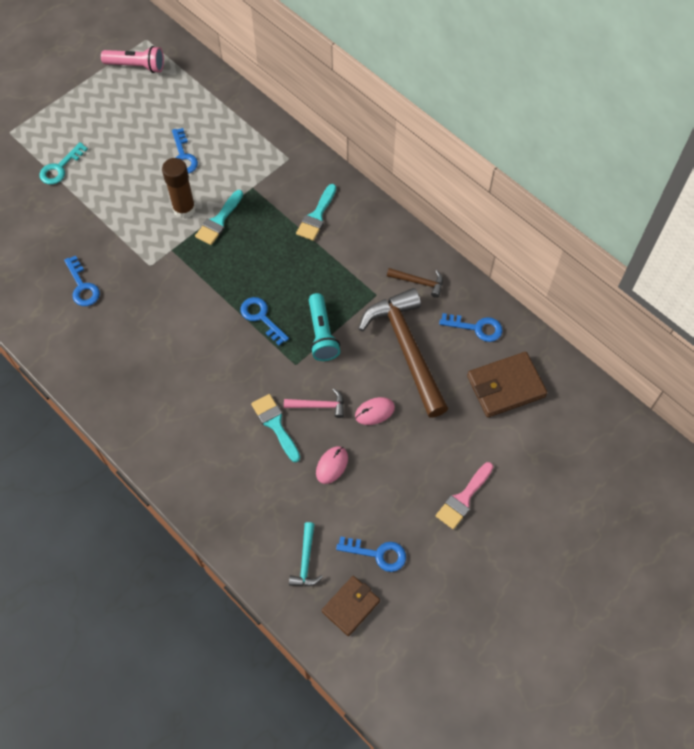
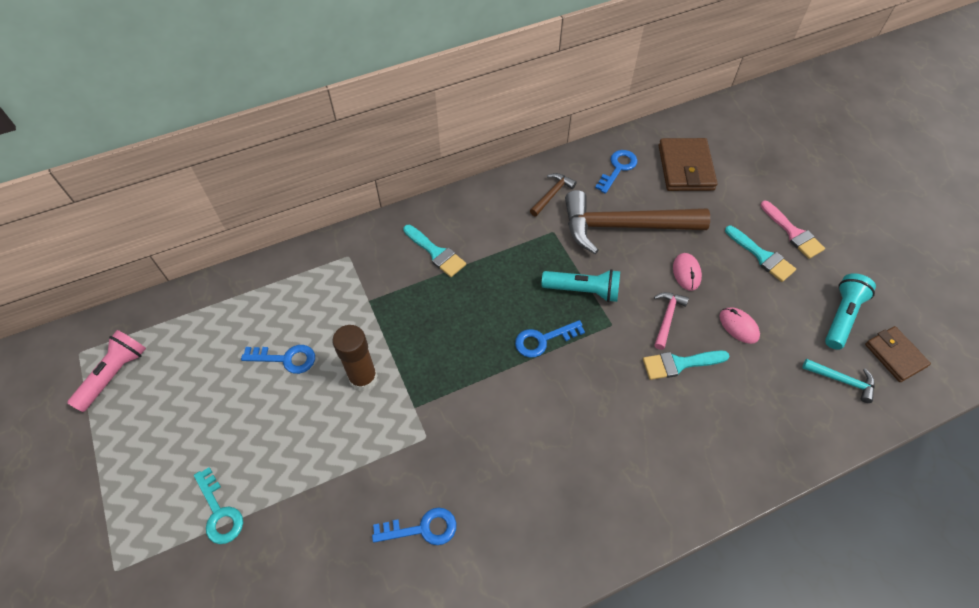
camera: 70 degrees left, 5 degrees down
(219, 221) = (397, 346): turquoise brush -> turquoise brush (762, 256)
(378, 554) = (841, 316): blue key -> turquoise flashlight

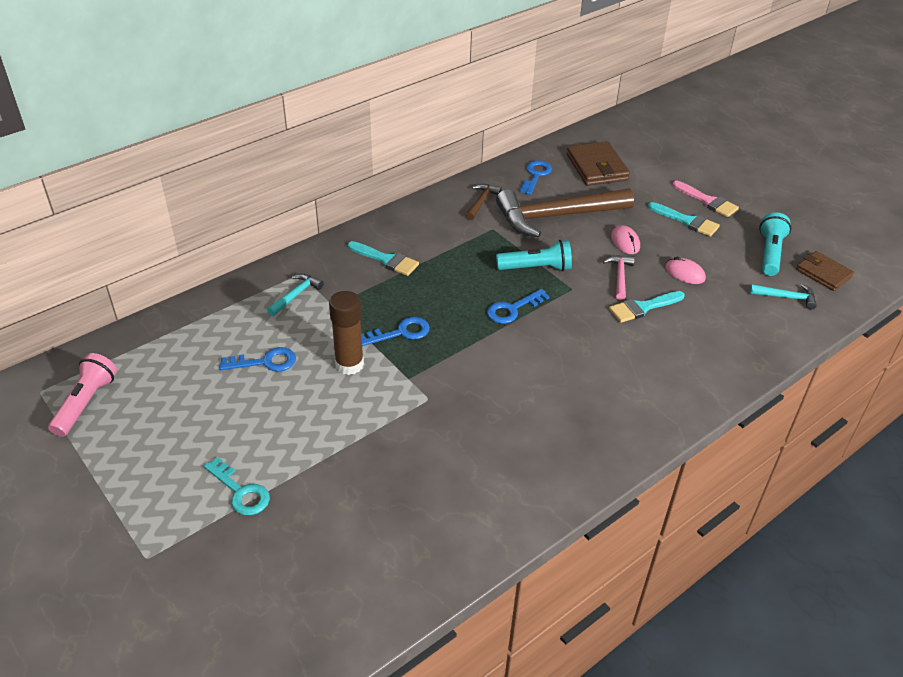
camera: 15 degrees left, 15 degrees down
(337, 281) = (296, 295): none -> turquoise hammer
(422, 528) = (450, 467): blue key -> blue key (401, 332)

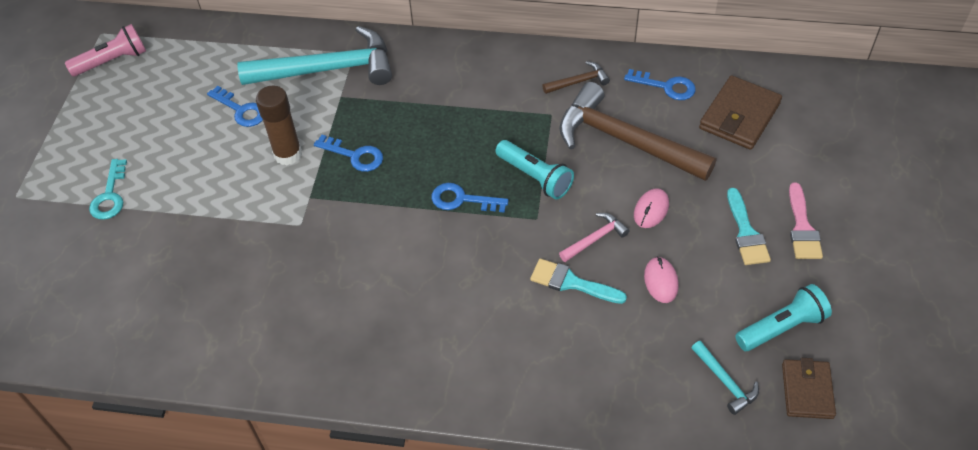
camera: 50 degrees right, 10 degrees up
(296, 295) = (328, 69): turquoise hammer -> turquoise hammer, size x2.32
(386, 260) = (429, 84): turquoise brush -> none
(535, 175) = (666, 86): blue key -> blue key turned 45 degrees clockwise

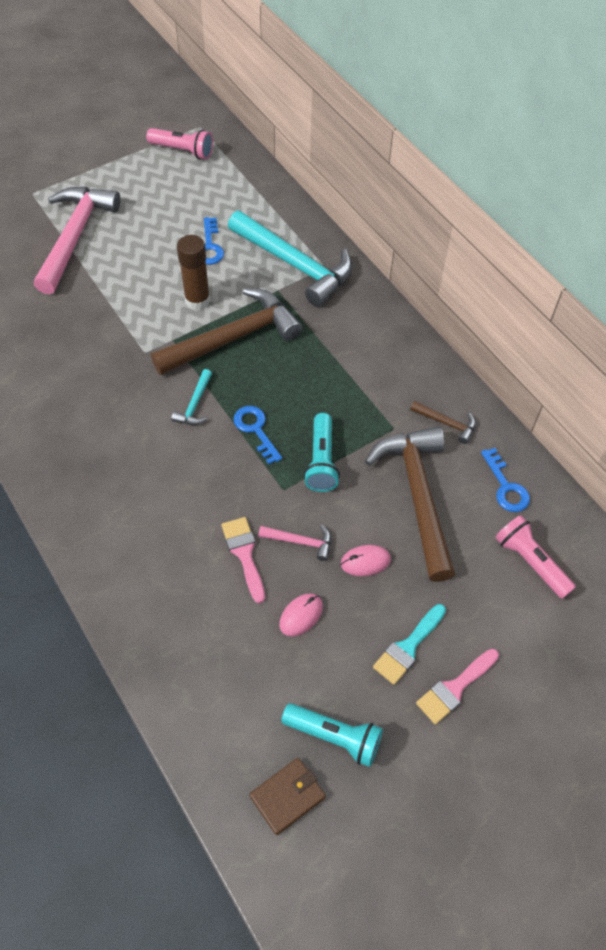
camera: 45 degrees right, 5 degrees up
(110, 196) = (75, 237): turquoise key -> pink hammer
(355, 155) = (233, 338): blue key -> brown hammer
(571, 282) = (244, 554): turquoise brush -> pink brush
(725, 382) = (244, 726): turquoise hammer -> turquoise hammer (195, 404)
(739, 116) = (530, 562): brown wallet -> pink flashlight

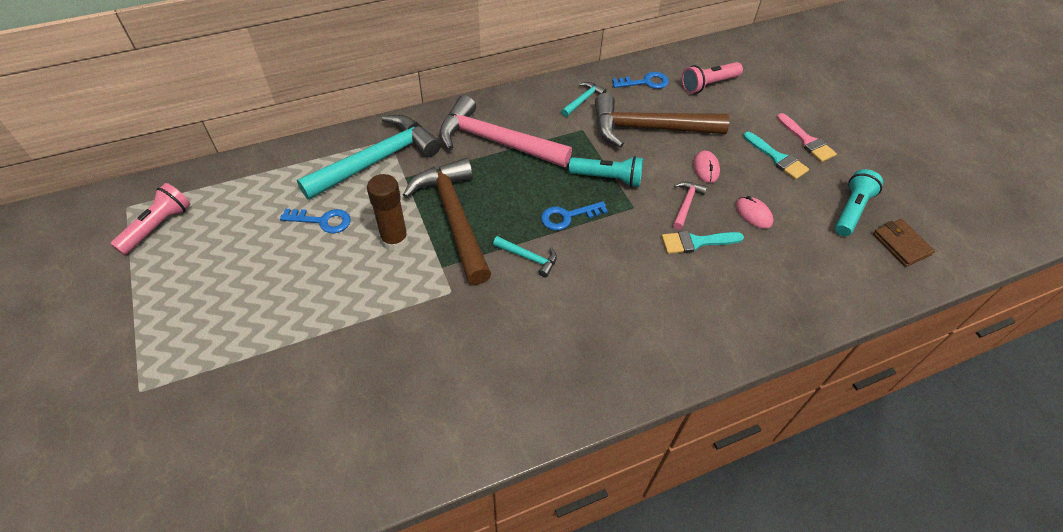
camera: 80 degrees left, 5 degrees down
(75, 237) = (246, 346): pink hammer -> pink hammer (496, 141)
(244, 554) = (696, 242): pink brush -> turquoise brush
(446, 423) = (583, 100): brown hammer -> turquoise hammer

